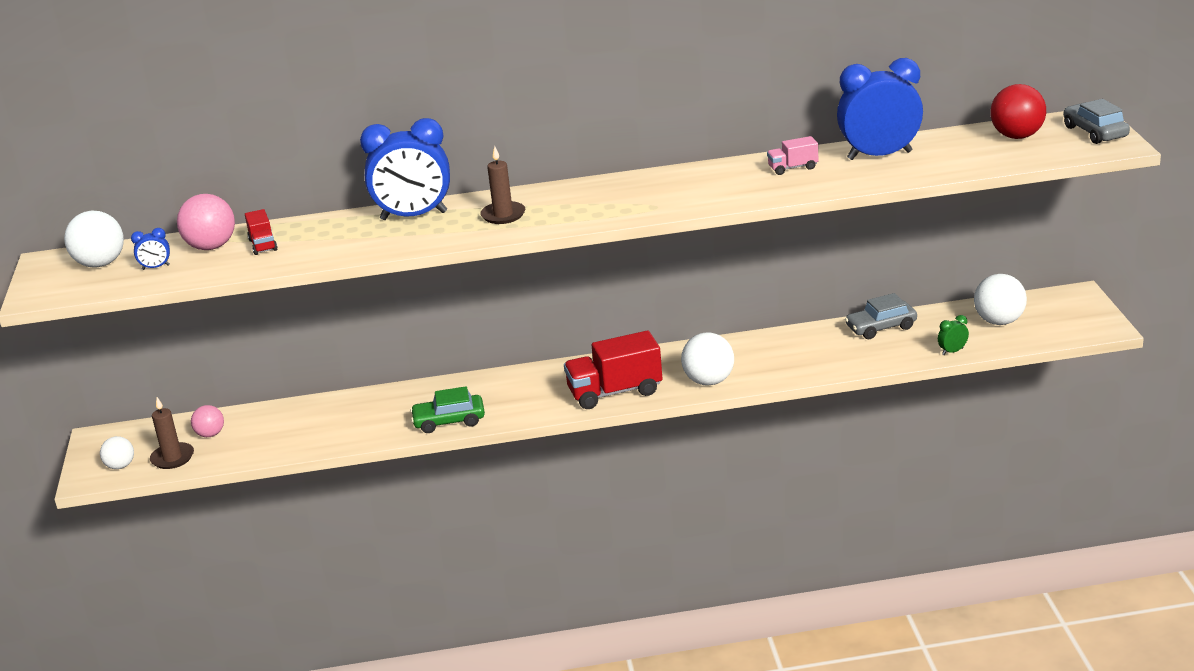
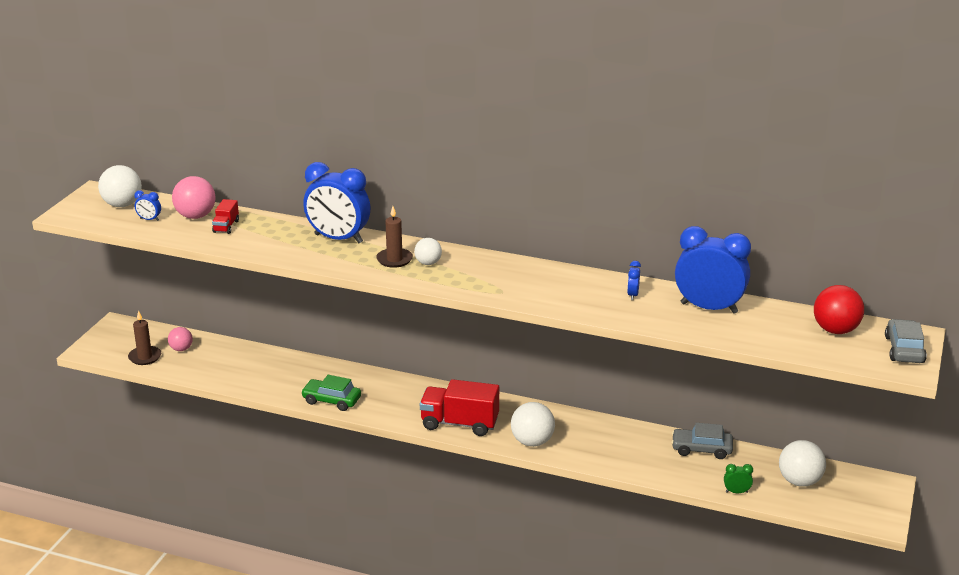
camera: 25 degrees right, 0 degrees up
(120, 466) = (111, 350): white ball -> white ball (428, 263)
(793, 168) = (632, 295): pink truck -> blue clock

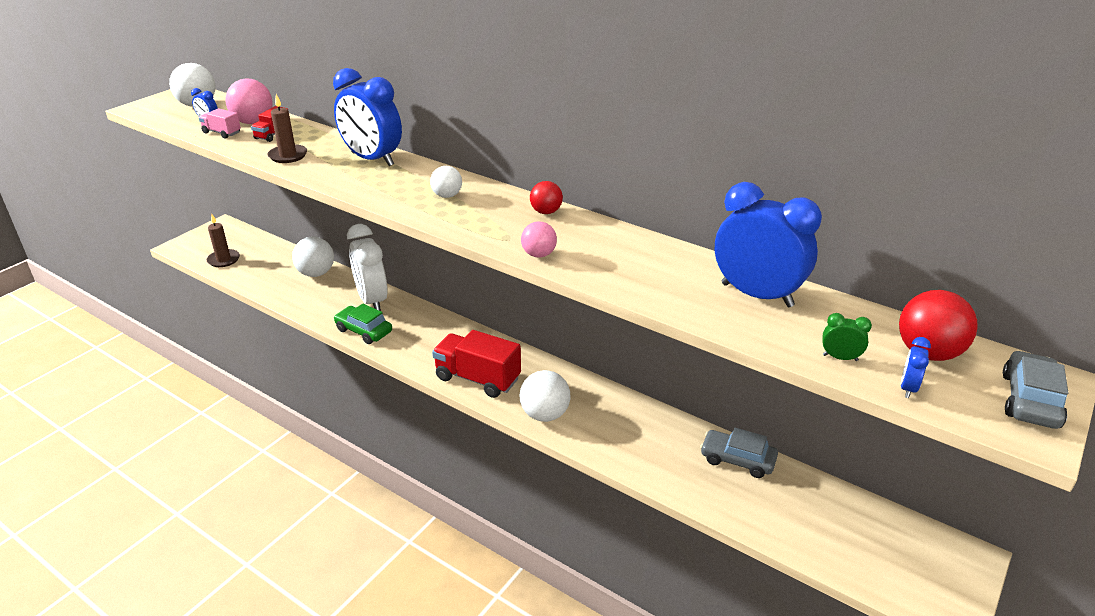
camera: 15 degrees right, 5 degrees up
(175, 230) = (222, 133): none -> pink truck
(181, 349) = (260, 257): pink ball -> pink ball (539, 254)
(322, 373) = (372, 300): none -> white clock
(394, 259) = (413, 187): brown candle -> brown candle (288, 156)
(519, 266) = (546, 212): none -> red ball
(632, 295) = (664, 264): blue clock -> blue clock (908, 388)
(736, 492) = (763, 529): green clock -> green clock (840, 358)
(799, 481) = (849, 529): white ball -> white ball (316, 273)

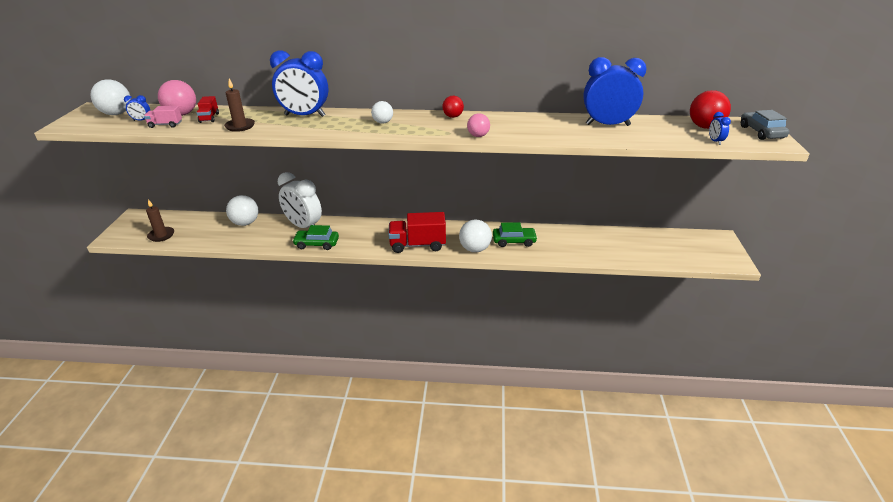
camera: 30 degrees left, 0 degrees up
(611, 423) = (514, 241): none -> green car
(737, 460) = (590, 235): grey car -> none
(840, 358) = (675, 138): green clock -> none

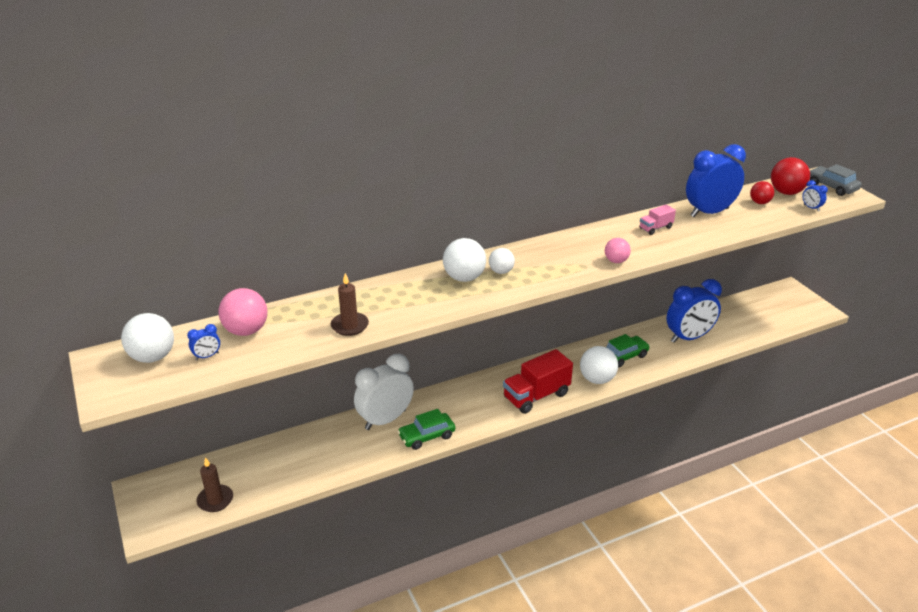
camera: 30 degrees left, 0 degrees up
(165, 125) = (251, 353): pink truck -> pink truck (655, 228)
(209, 118) = (291, 325): red truck -> none
(245, 223) = (308, 442): white ball -> white ball (464, 278)
(304, 226) = (385, 420): white clock -> white clock turned 135 degrees clockwise
(305, 115) = (402, 287): blue clock -> blue clock (689, 337)
(453, 116) = (560, 242): red ball -> red ball (759, 202)

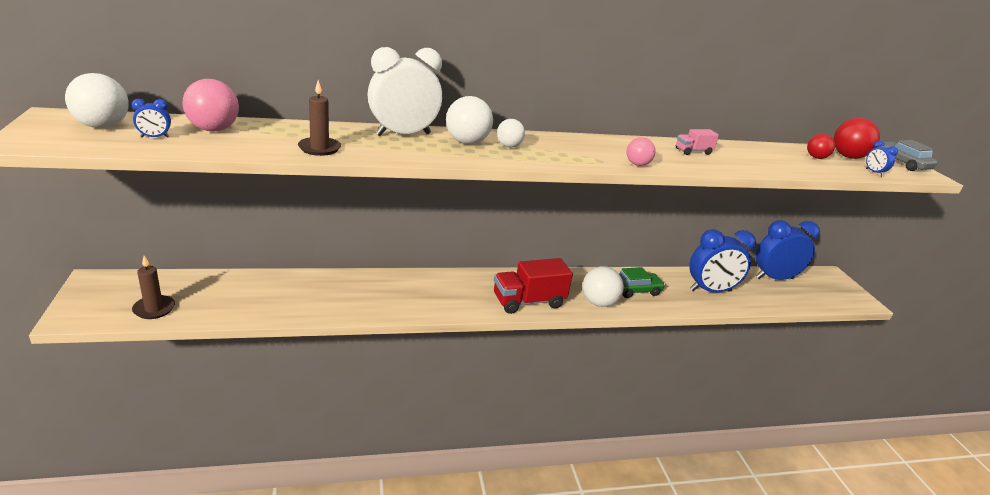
camera: 10 degrees right, 5 degrees down
(385, 420) = (365, 284): white clock -> white clock (403, 134)
(427, 436) = (398, 308): green car -> none
(709, 212) = (757, 153): blue clock -> blue clock (774, 278)

